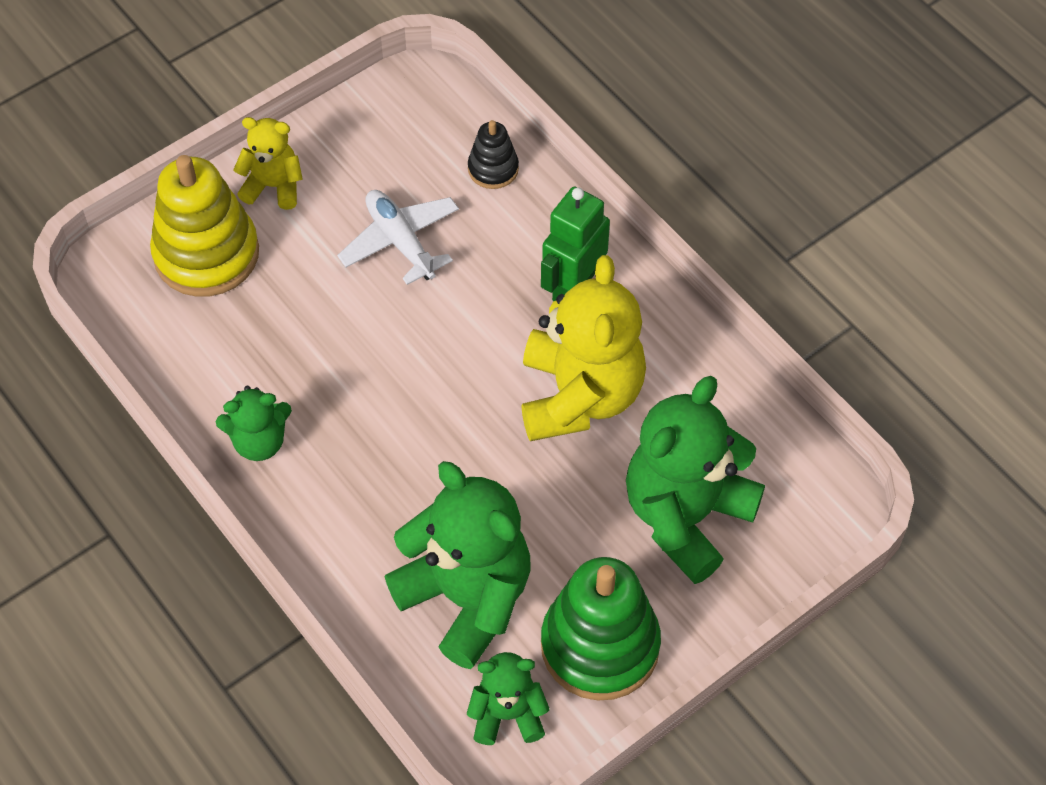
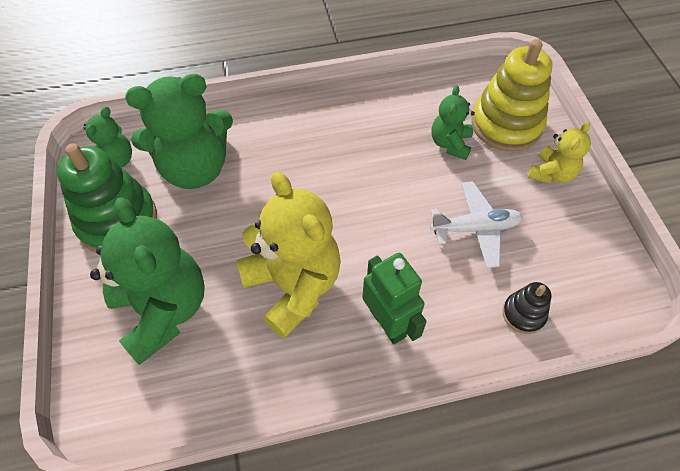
camera: 115 degrees right, 0 degrees up
(259, 441) = (356, 110): green teddy bear -> green teddy bear (450, 143)
(579, 396) = (293, 286): yellow teddy bear -> yellow teddy bear turned 150 degrees counterclockwise

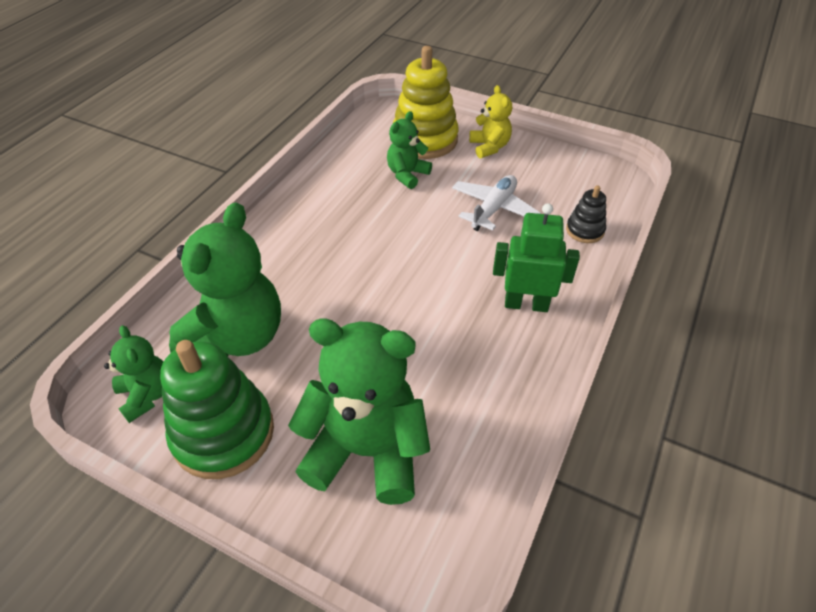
camera: 50 degrees left, 10 degrees down
(293, 286) = (436, 341): yellow teddy bear -> none
(450, 143) = (407, 175): green teddy bear -> green teddy bear turned 75 degrees clockwise

